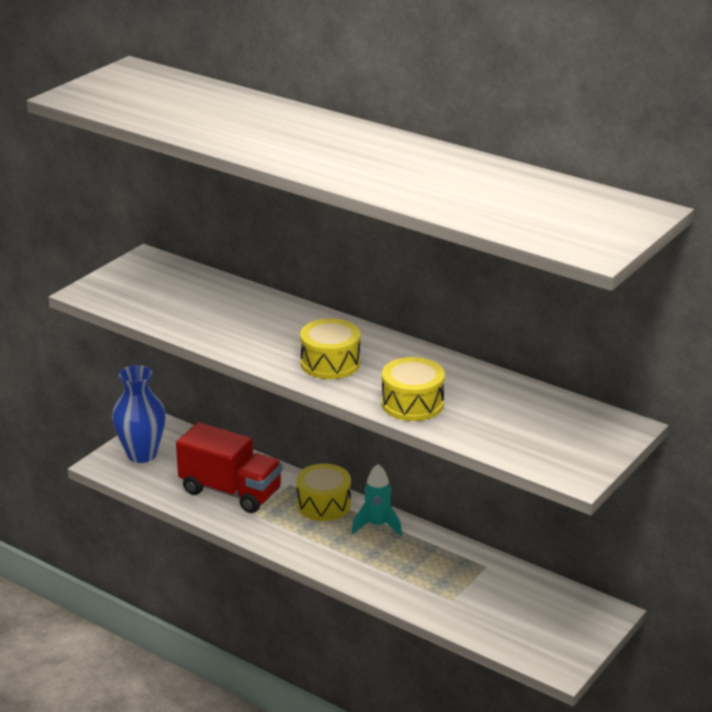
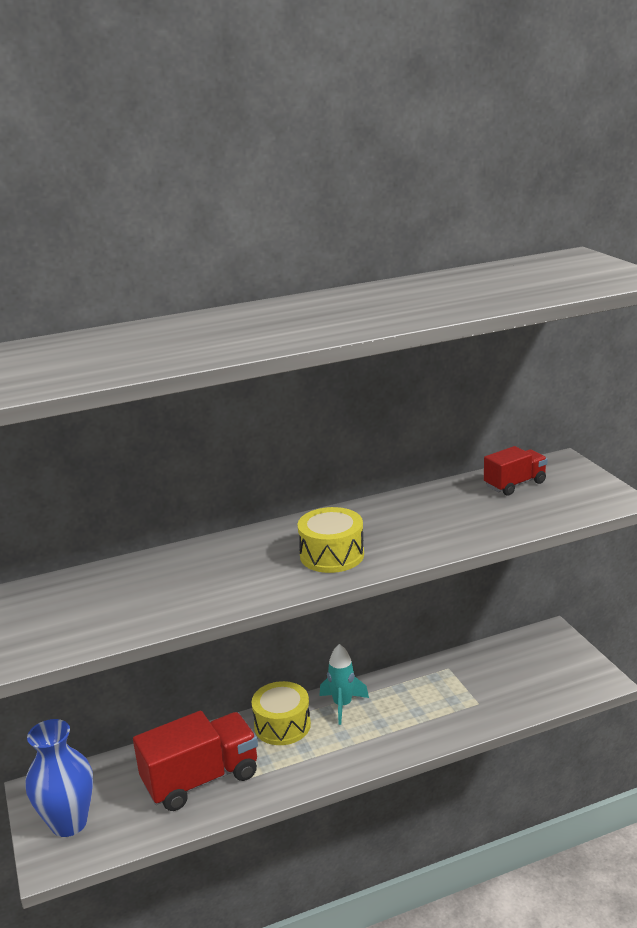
camera: 55 degrees left, 5 degrees down
(412, 404) = (444, 536): yellow drum -> none
(547, 413) = (515, 484): none -> red truck

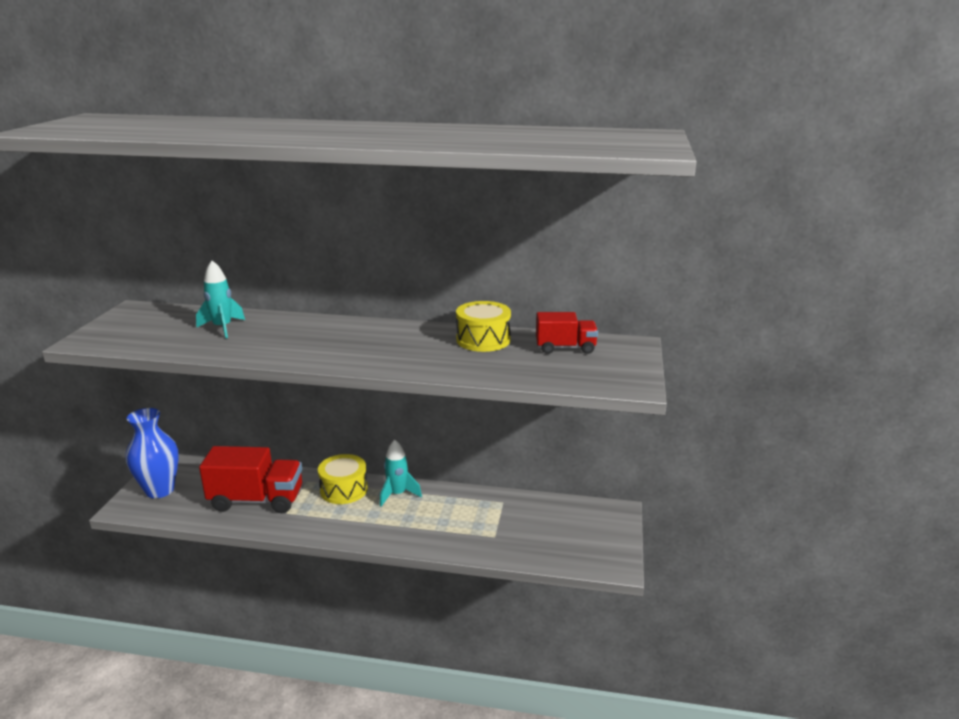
camera: 30 degrees right, 0 degrees up
(148, 584) = (222, 328): none -> turquoise rocket
(332, 555) = (354, 349): yellow drum -> yellow drum (483, 340)

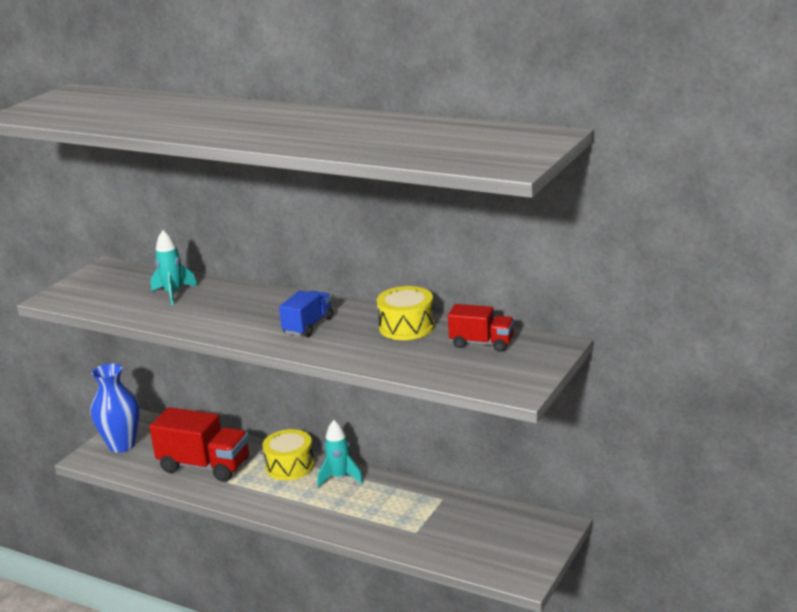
camera: 20 degrees right, 0 degrees up
(384, 346) = (308, 326): none -> blue truck

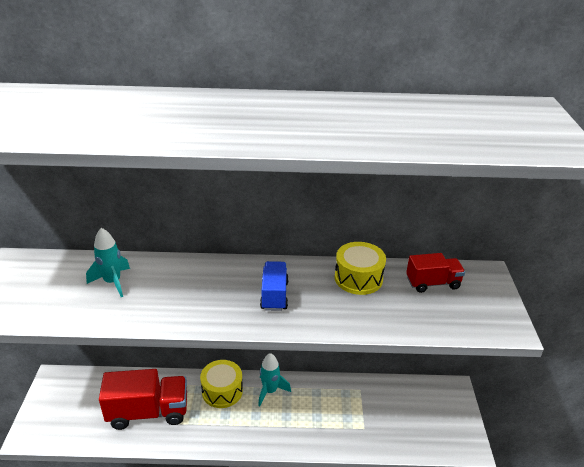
camera: 30 degrees left, 10 degrees up
(122, 445) = (55, 410): blue vase -> none

